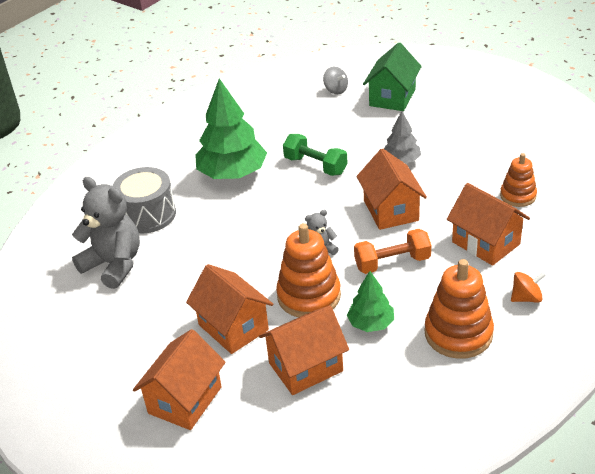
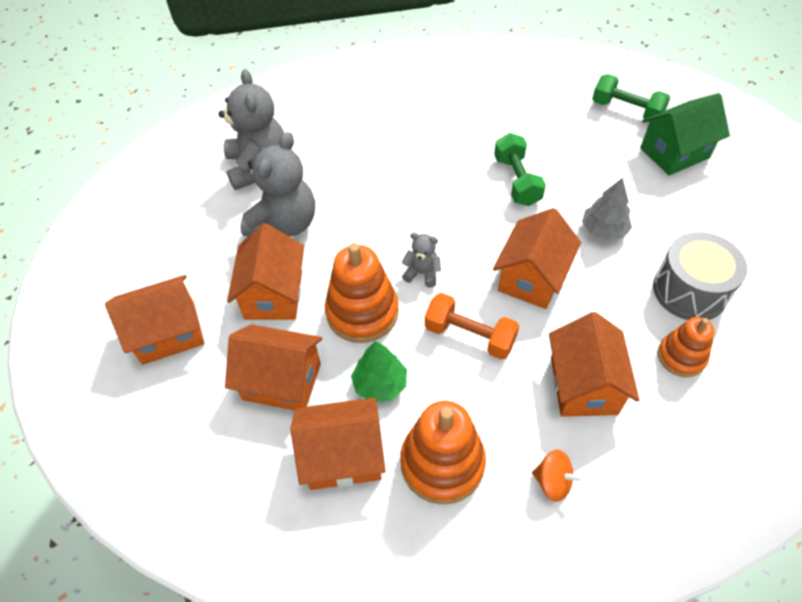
camera: 40 degrees right, 15 degrees up
(147, 215) = (331, 137): grey drum -> grey drum (689, 291)
(184, 285) = (284, 224): none -> grey teddy bear
(232, 174) = (438, 141): green tree -> none
(336, 90) = (626, 110): grey spinning top -> green dumbbell
(397, 373) = (343, 456): none -> orange house

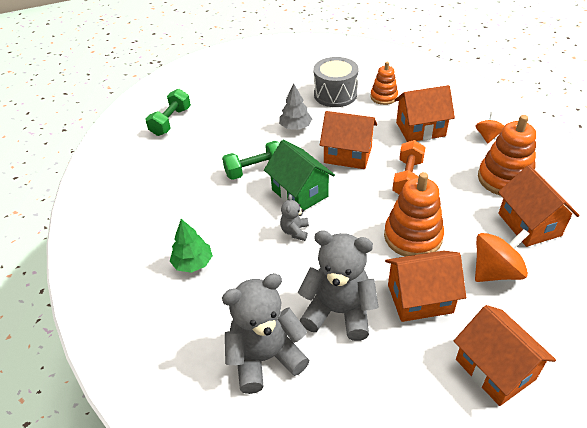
camera: 100 degrees left, 10 degrees down
(282, 381) = (495, 271): orange house -> orange spinning top
(380, 384) = (467, 216): green tree -> green tree (193, 263)
(422, 273) = (363, 209): grey teddy bear -> grey teddy bear (295, 231)
(674, 153) = (216, 100): green house -> green house (300, 193)

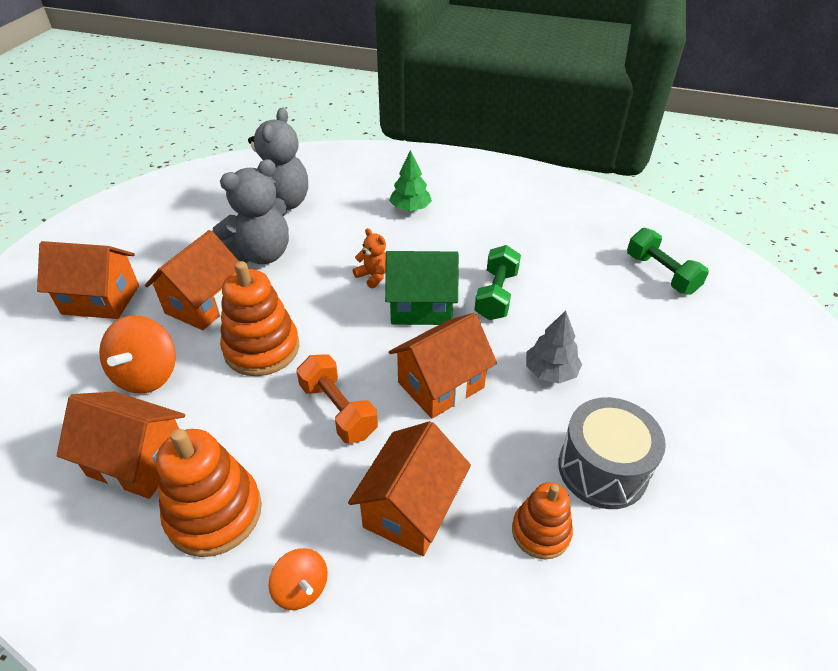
camera: 125 degrees right, 0 degrees up
(295, 231) = (373, 276): grey teddy bear -> orange teddy bear

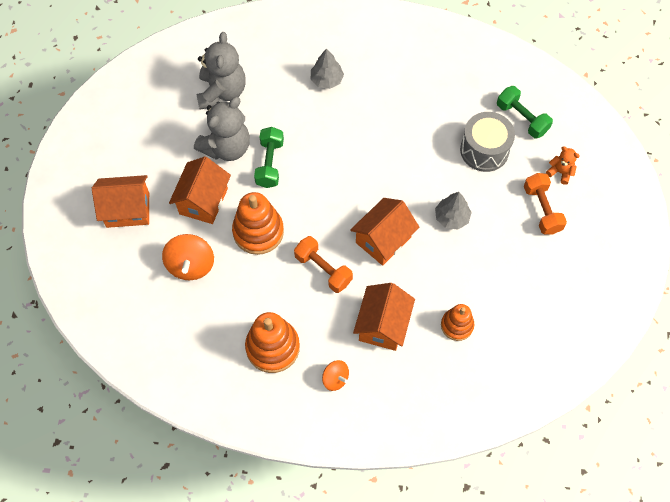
camera: 10 degrees left, 20 degrees up
(138, 461) = (214, 324): orange house -> none
(373, 276) = (316, 155): orange teddy bear -> orange teddy bear (560, 172)
(410, 208) = (327, 80): green tree -> grey tree
(421, 307) = (357, 178): green house -> none
(496, 295) = (407, 158): green dumbbell -> green dumbbell (270, 163)
(602, 469) = (488, 281): grey drum -> grey drum (484, 150)
(693, 381) = (542, 209): none -> orange dumbbell

